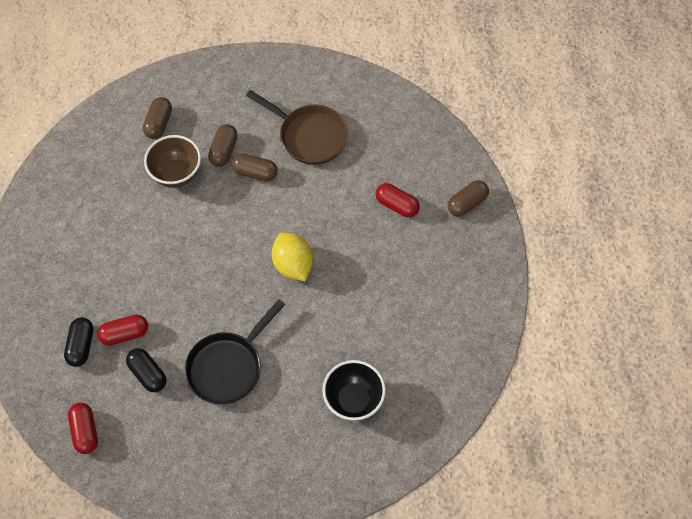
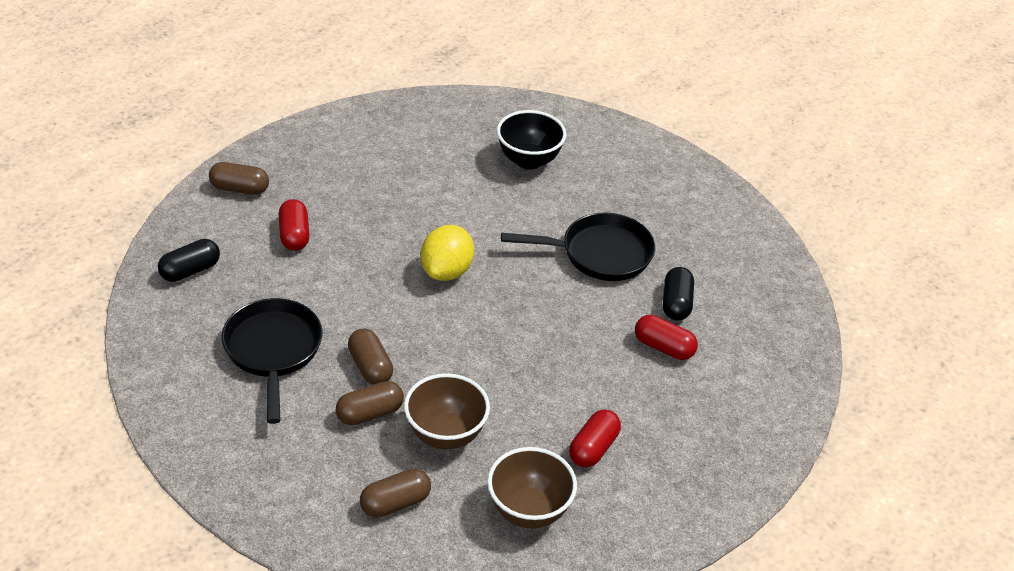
camera: 135 degrees left, 20 degrees down
(81, 346) = (715, 372): black capsule -> black capsule (190, 271)
(85, 431) = (777, 310): red capsule -> red capsule (593, 448)
(96, 175) = (529, 511): none -> brown bowl
(309, 136) = (273, 351): brown pan -> black pan

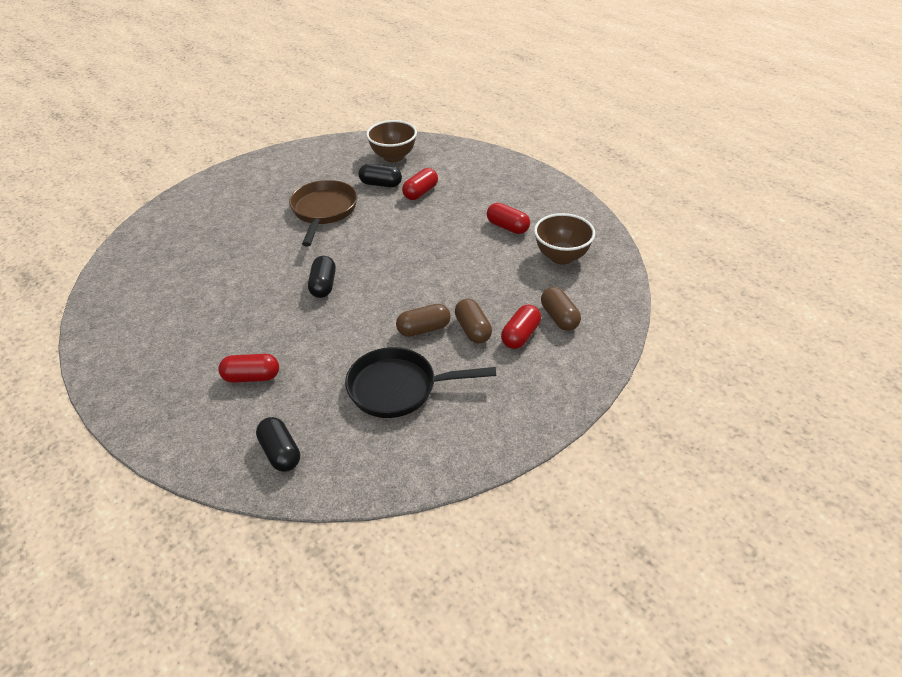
camera: 80 degrees left, 0 degrees up
(239, 189) = (168, 419): brown capsule -> none
(360, 461) = (520, 335): none -> red capsule
(445, 435) = (495, 291): brown bowl -> brown bowl (393, 157)
(446, 271) = (323, 285): yellow lemon -> black capsule
(529, 160) = (205, 237): black bowl -> none
(600, 254) = (323, 211): black pan -> brown pan

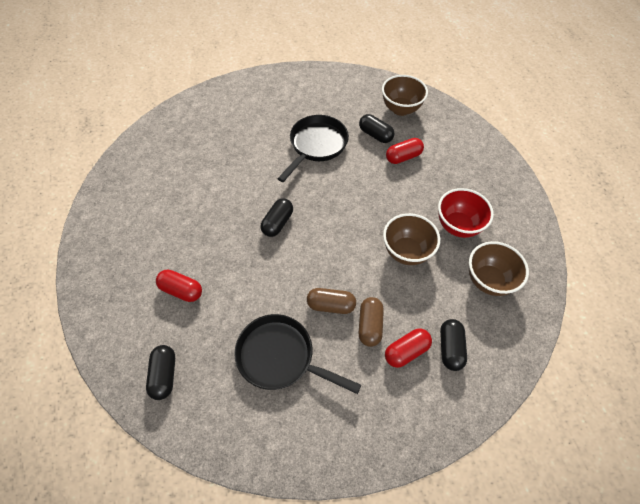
camera: 25 degrees right, 15 degrees up
(323, 211) = (316, 145): brown pan -> black pan
(471, 263) = (406, 252): none -> brown bowl
(507, 227) = (457, 226): red capsule -> red bowl
(559, 317) = (450, 348): brown capsule -> black capsule

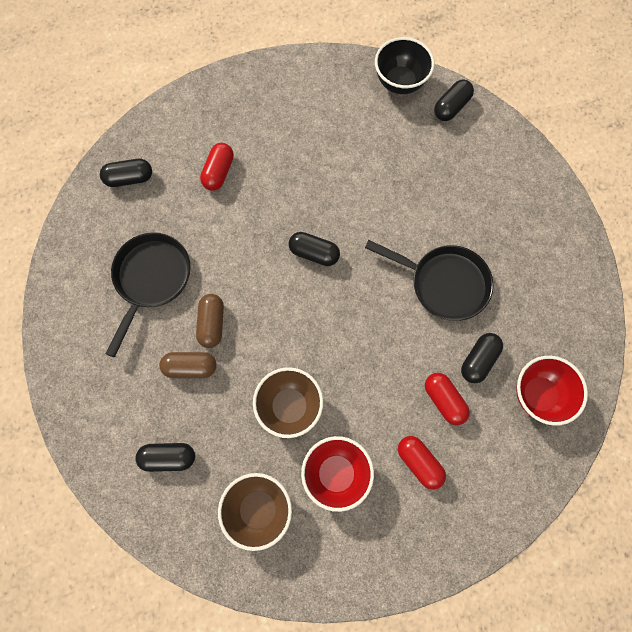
camera: 85 degrees right, 15 degrees up
(138, 149) = (400, 82): none -> black bowl
(172, 122) = (451, 107): none -> black capsule
(400, 109) = (538, 395): brown bowl -> red bowl
(406, 351) = (162, 408): red capsule -> red capsule (419, 462)

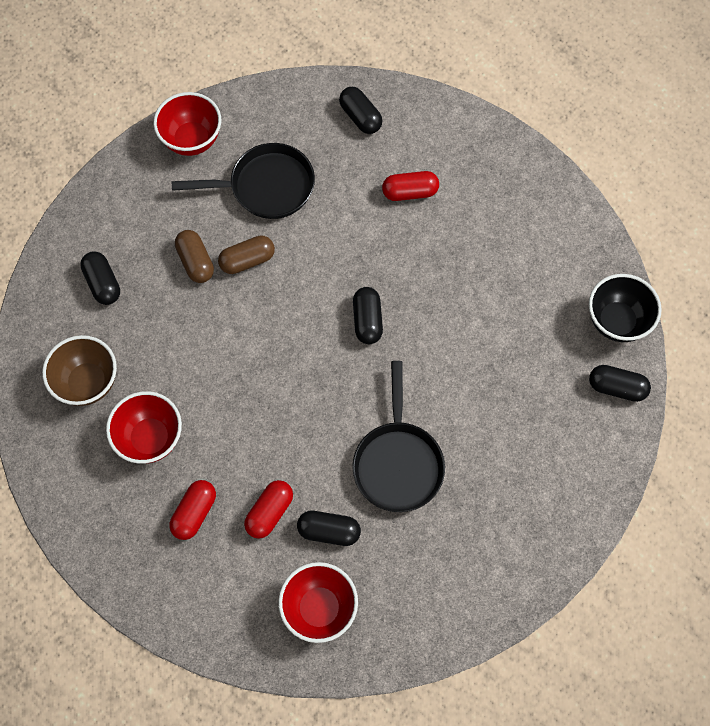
camera: 65 degrees right, 5 degrees down
(71, 322) = (192, 140): none -> red bowl
(289, 406) = (197, 367): brown bowl -> none

